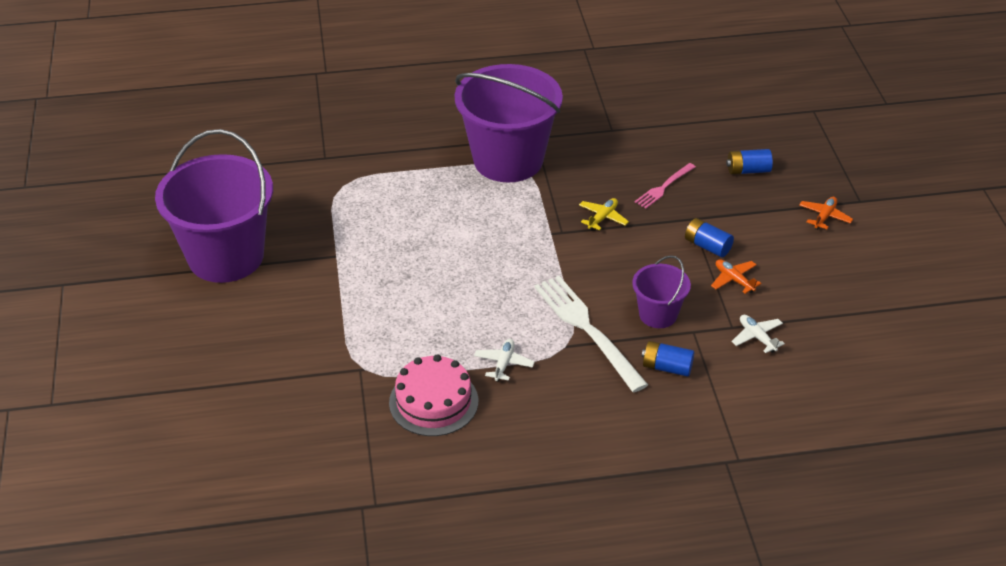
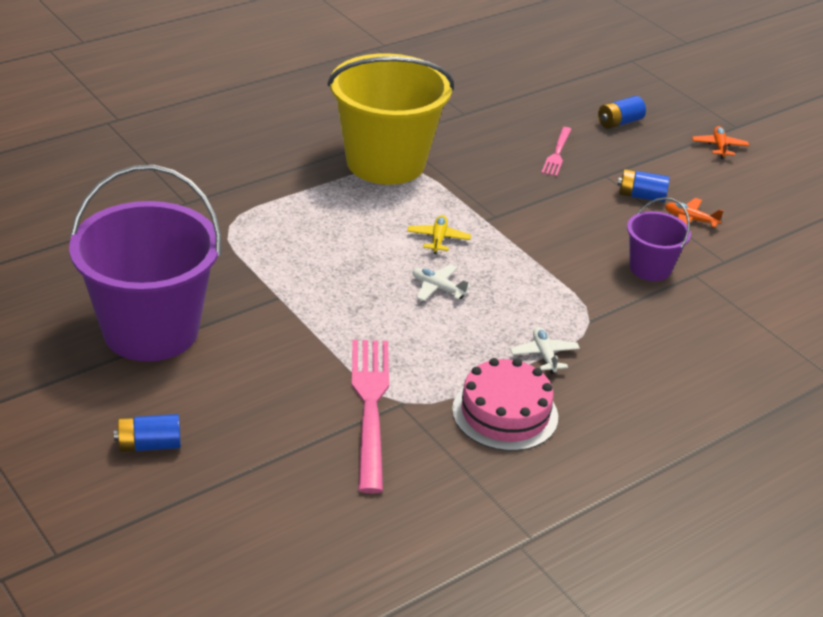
camera: 30 degrees left, 5 degrees down
(337, 363) = (370, 405): none -> pink fork
(508, 160) = (385, 162): purple bucket -> yellow bucket
(586, 328) = (595, 299): white fork -> none
(602, 218) = (523, 194): yellow plane -> yellow plane (438, 239)
(667, 367) = (699, 313): blue battery -> blue battery (149, 445)
(757, 337) = (754, 264): white plane -> white plane (437, 288)

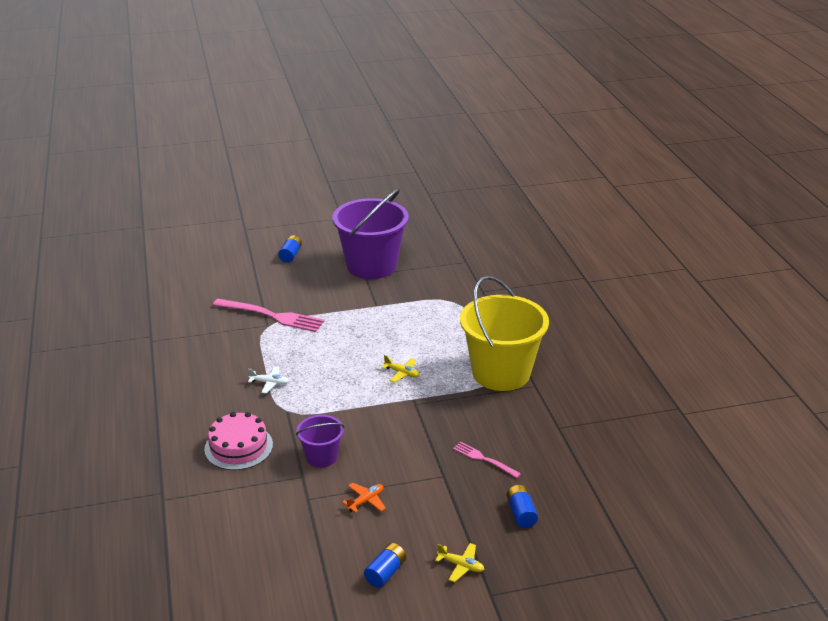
camera: 115 degrees right, 5 degrees down
(437, 288) = (353, 360): white plane -> none
(505, 413) = (235, 356): pink cake -> pink cake (238, 447)
(641, 196) = (408, 485): blue battery -> blue battery (385, 573)
(719, 147) = (461, 565): orange plane -> yellow plane

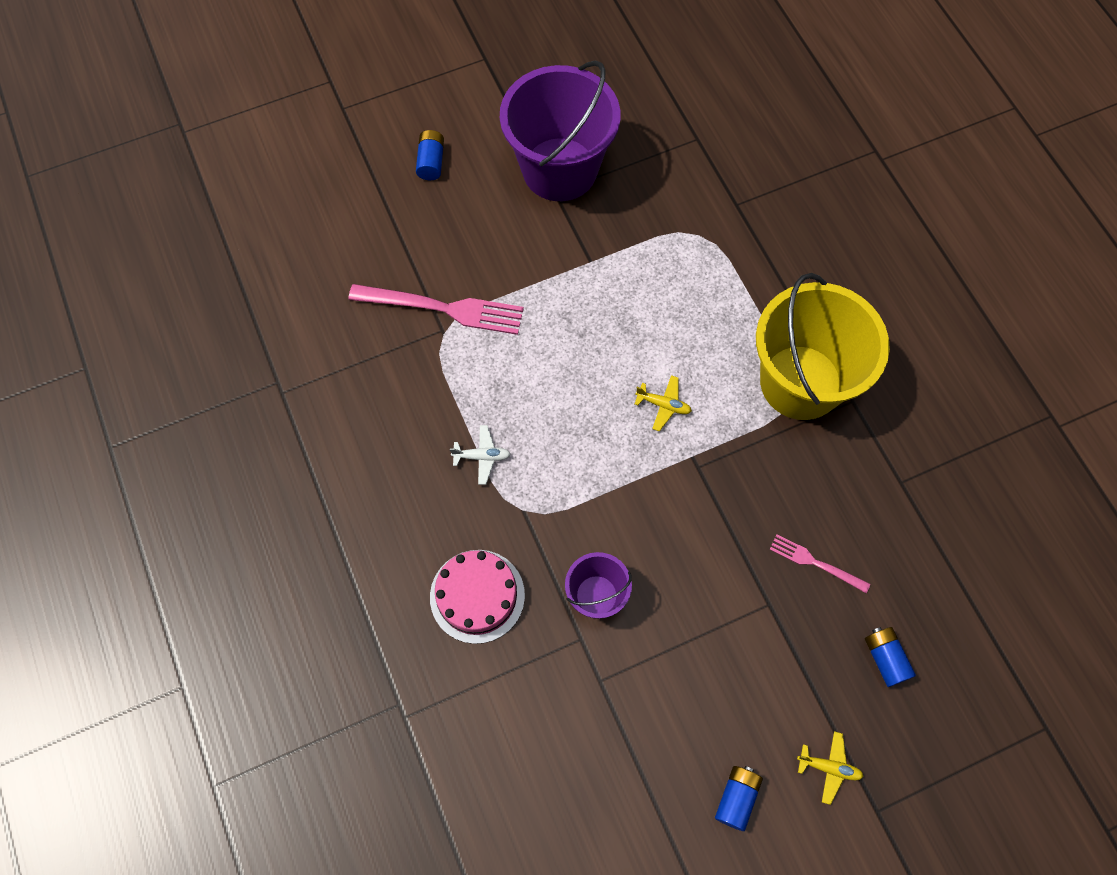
camera: 10 degrees left, 35 degrees up
(366, 501) = (678, 671): orange plane -> none

